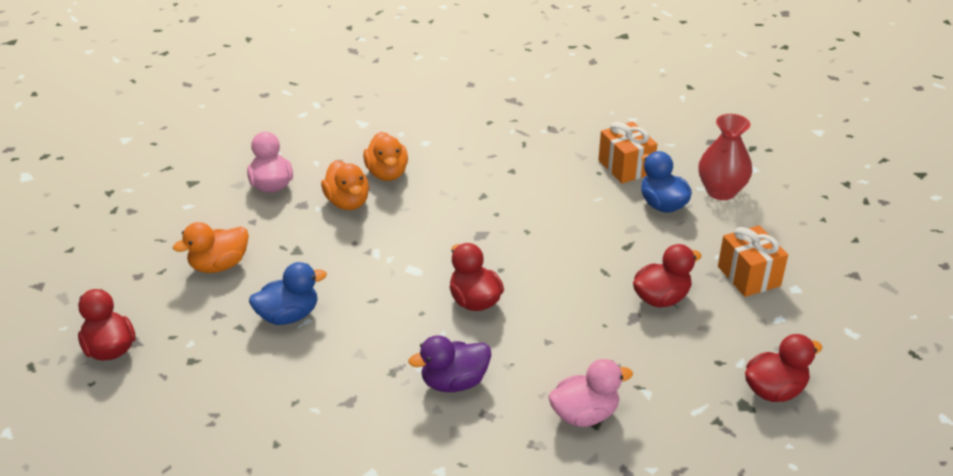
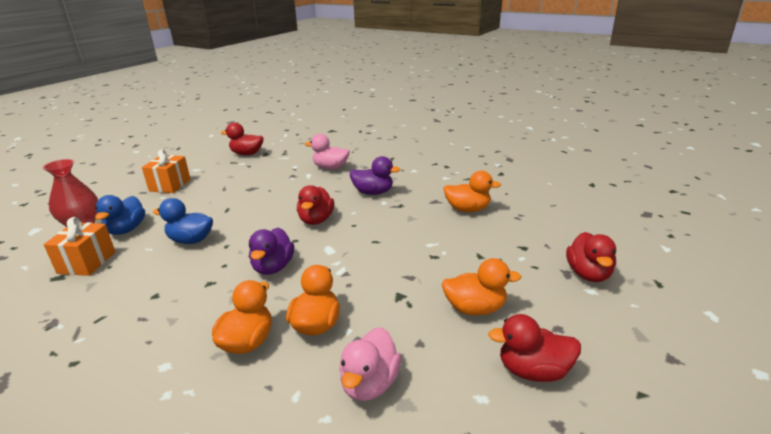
camera: 145 degrees left, 10 degrees down
(288, 316) = (440, 251): blue duck -> blue duck (191, 240)
(292, 403) = (467, 209): none -> orange duck
(446, 230) = (273, 267): none -> purple duck
(661, 298) = (225, 190): red duck -> red duck (533, 371)

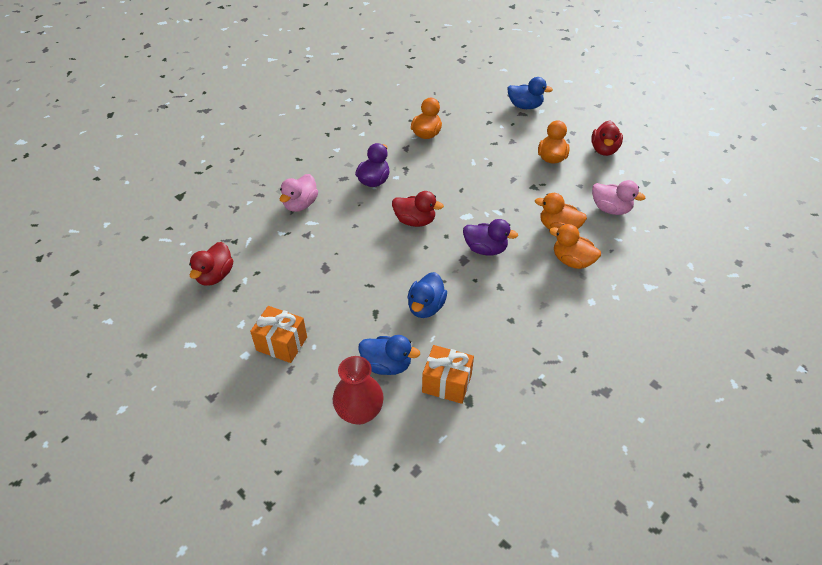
camera: 80 degrees left, 20 degrees up
(588, 274) = (525, 106): red duck -> blue duck

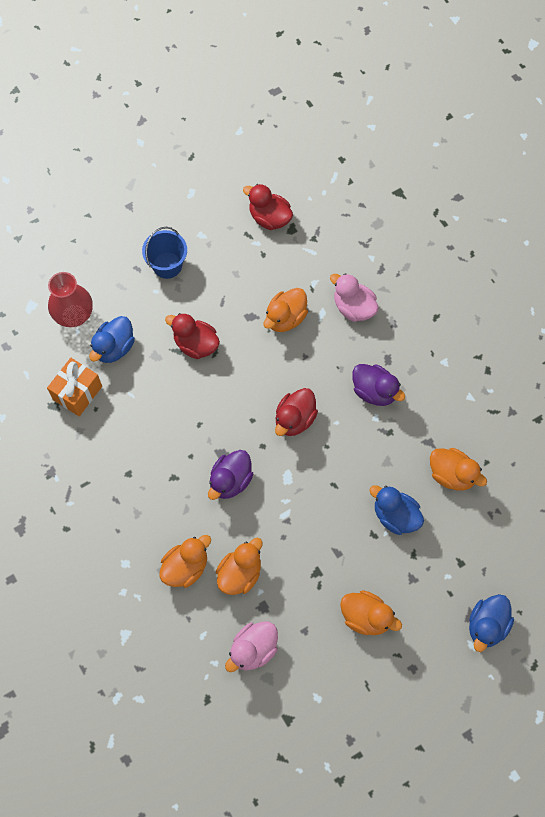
camera: 105 degrees right, 20 degrees up
(281, 344) = (167, 265): orange gift -> blue bucket
(321, 244) = (285, 318): none -> orange duck
(426, 307) = (170, 398): blue duck -> blue duck (395, 516)
(604, 150) = (365, 695): red duck -> red duck (196, 344)

